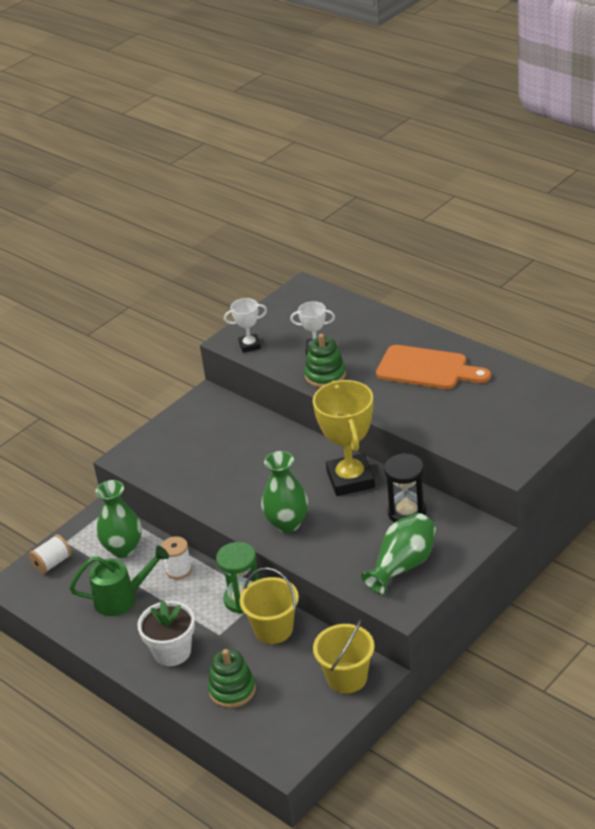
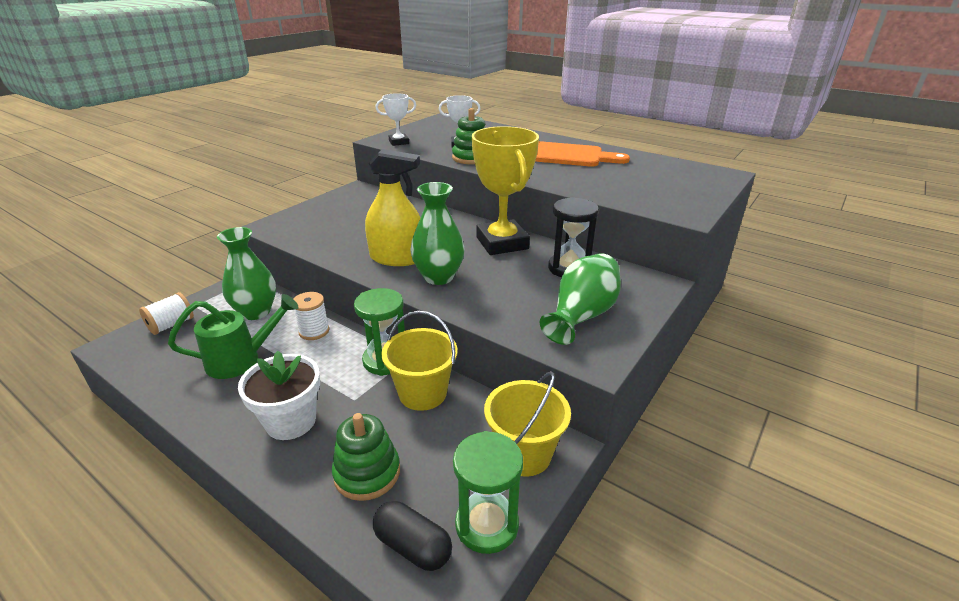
camera: 10 degrees left, 5 degrees down
(250, 500) = (397, 258): none -> yellow spray bottle
(264, 735) = (412, 546): none -> black capsule
(313, 723) = (487, 525): none -> green hourglass

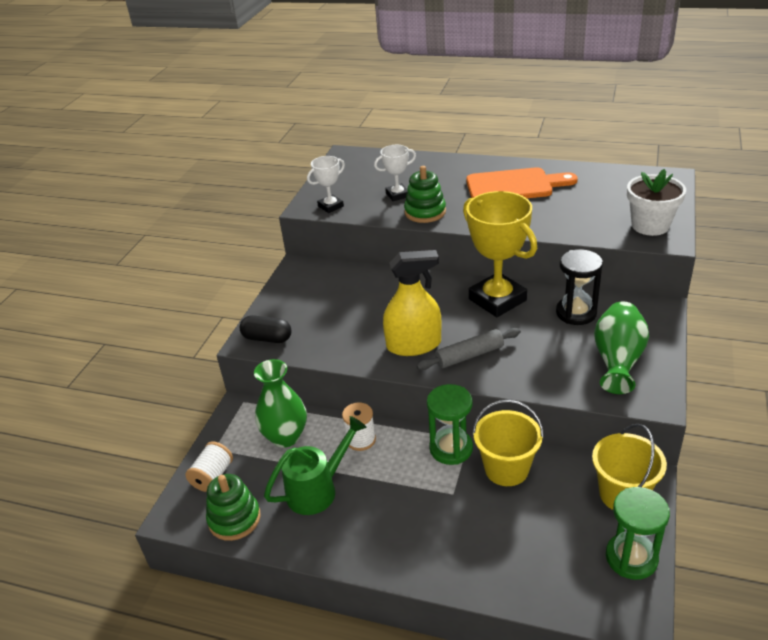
camera: 15 degrees left, 5 degrees up
(291, 421) = (415, 530): white flower pot -> white flower pot (650, 225)
(367, 473) = (514, 551): green stacking toy -> green stacking toy (234, 519)
(412, 546) = (590, 592): black capsule -> black capsule (267, 338)
(438, 277) = (469, 355): green vase -> grey rolling pin

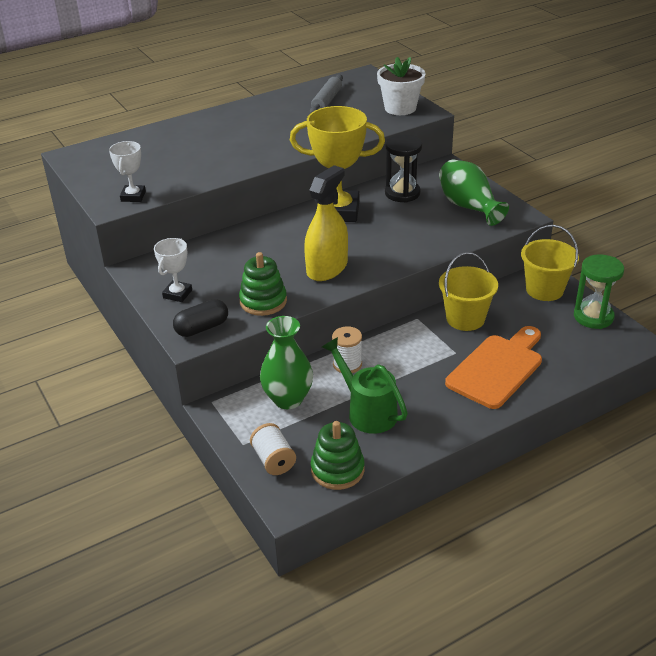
camera: 50 degrees left, 0 degrees up
(318, 490) = (367, 411): green watering can -> green watering can turned 45 degrees counterclockwise
(397, 195) = (180, 164): white trophy -> white trophy (177, 294)
(425, 212) = (226, 166): green stacking toy -> green stacking toy (263, 301)
(451, 448) = (415, 330): green hourglass -> none
(469, 355) = (376, 253): grey rolling pin -> grey rolling pin (327, 101)
(514, 186) = (265, 121): orange cutting board -> orange cutting board (497, 368)

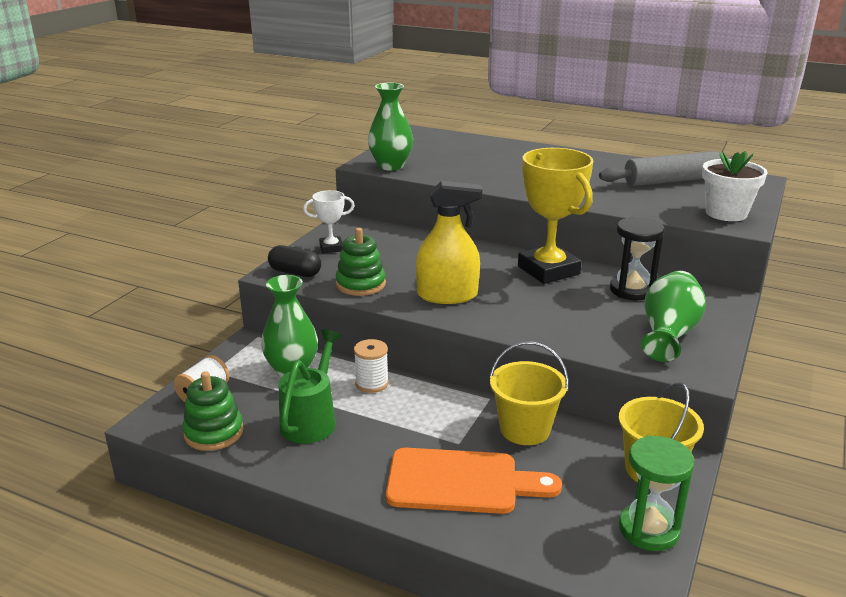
camera: 55 degrees right, 10 degrees down
(133, 196) = (391, 166): white trophy -> green vase
(327, 101) = (672, 181): grey rolling pin -> grey rolling pin, size x1.51

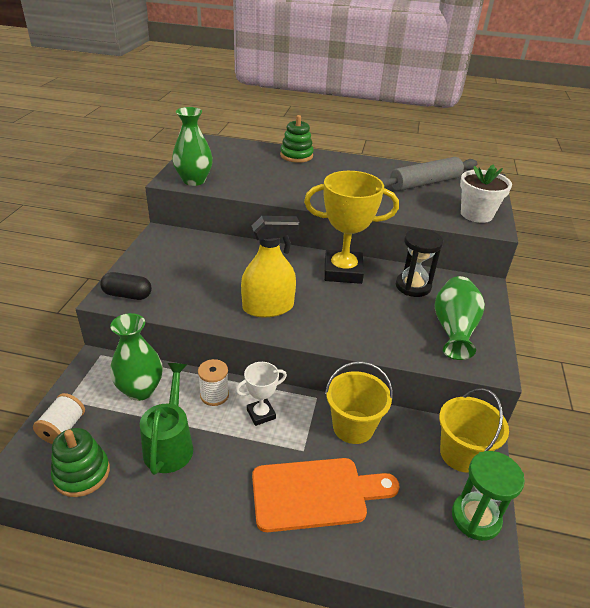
camera: 15 degrees left, 10 degrees up
(331, 248) = (154, 263): white trophy -> white trophy (261, 414)
(361, 284) = (190, 303): green stacking toy -> green stacking toy (296, 155)
(548, 270) = (343, 271): yellow trophy -> yellow trophy turned 45 degrees counterclockwise

